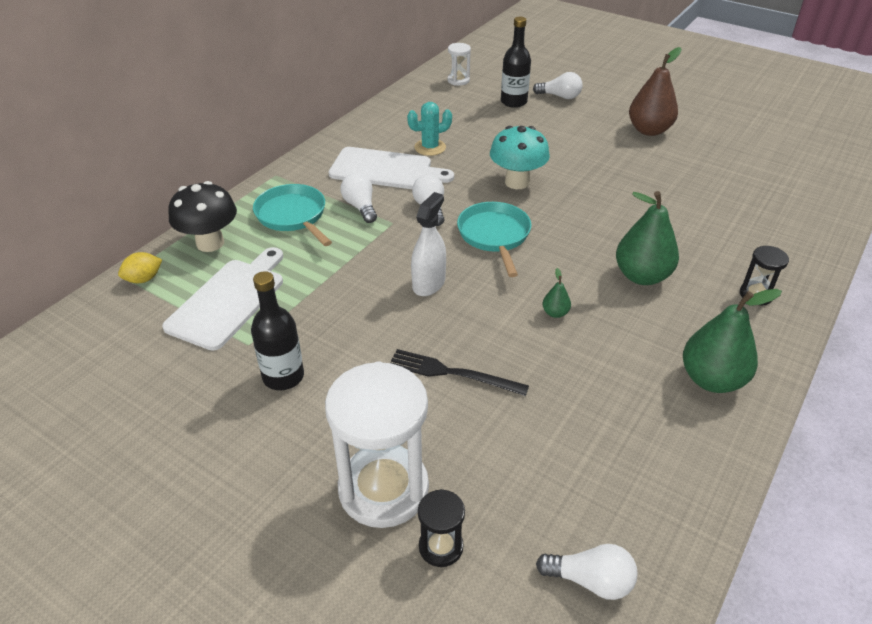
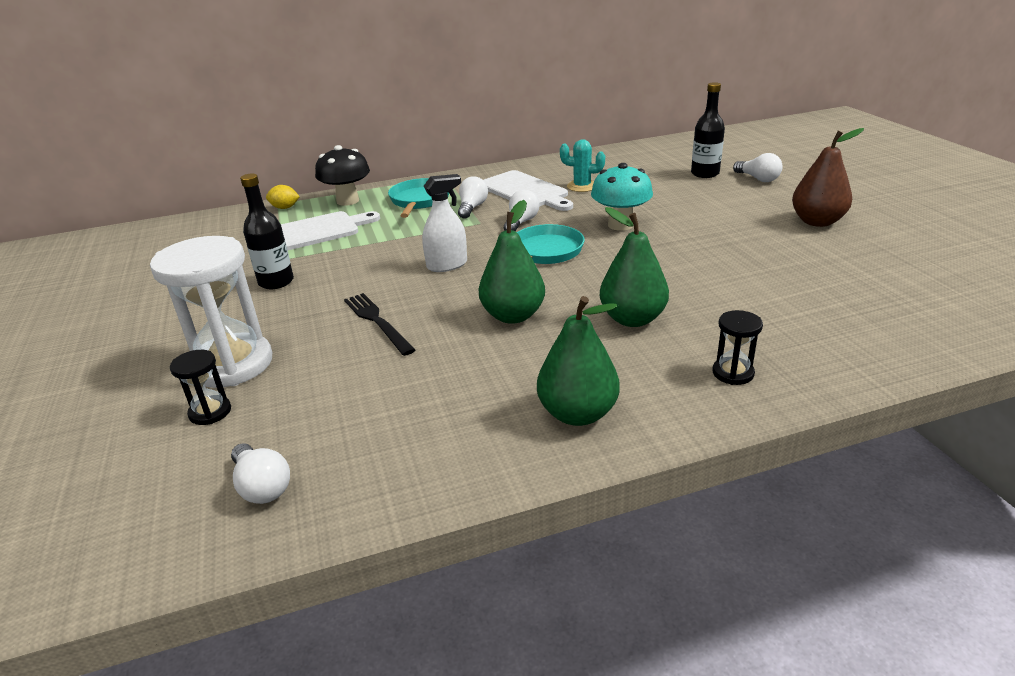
camera: 40 degrees right, 10 degrees down
(458, 80) = (676, 150): white hourglass -> none
(555, 313) = (513, 316): green pear -> green pear, size x2.25

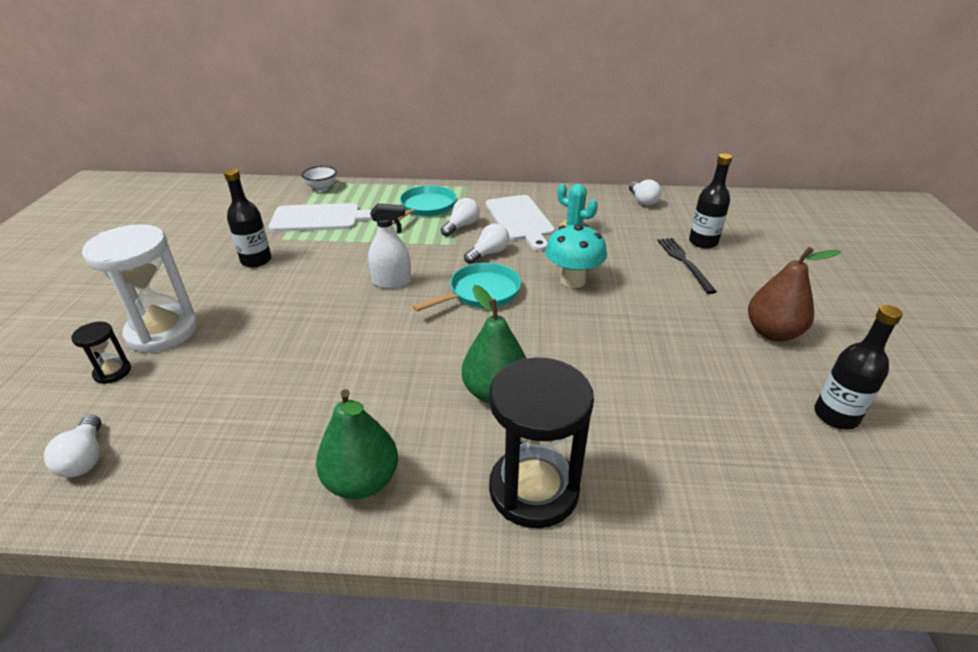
camera: 20 degrees right, 5 degrees up
(285, 208) = (322, 188): yellow lemon -> white bowl
(348, 201) = (372, 193): black mushroom -> none
(377, 321) = (292, 324): black fork -> black fork (684, 262)
(513, 316) = (399, 354): green pear -> none
(733, 373) = (533, 490): black hourglass -> black hourglass, size x2.16
(758, 179) = (753, 262): white light bulb -> white light bulb (642, 201)
(910, 262) = (835, 416): none -> black bottle

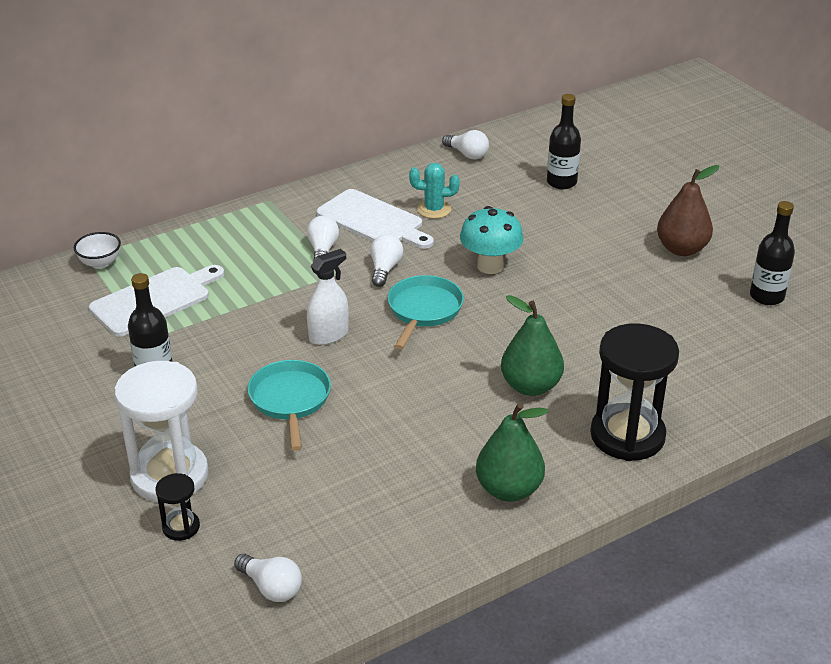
camera: 35 degrees left, 0 degrees up
(426, 207) = (257, 242): turquoise pan -> turquoise pan (290, 400)
(684, 262) = (564, 210): black fork -> none

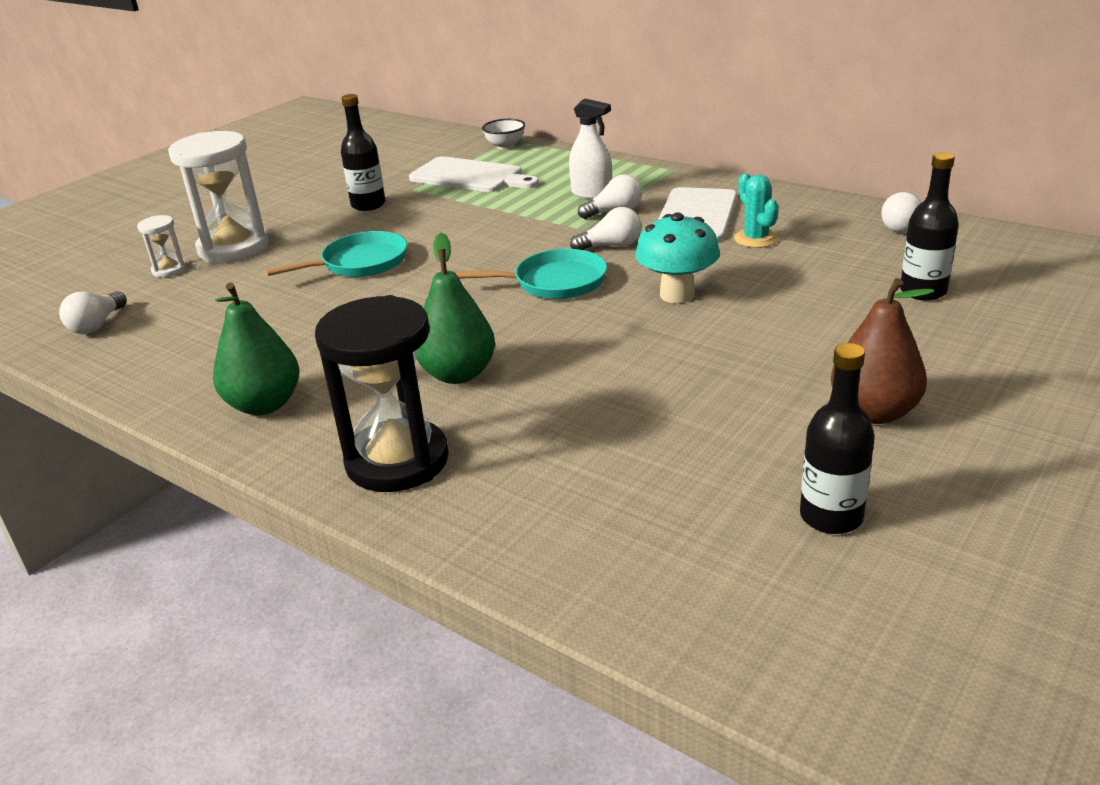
camera: 70 degrees right, 5 degrees down
(181, 527) = (169, 270): black hourglass -> white hourglass
(328, 335) = (473, 251): white spray bottle -> white spray bottle (591, 194)

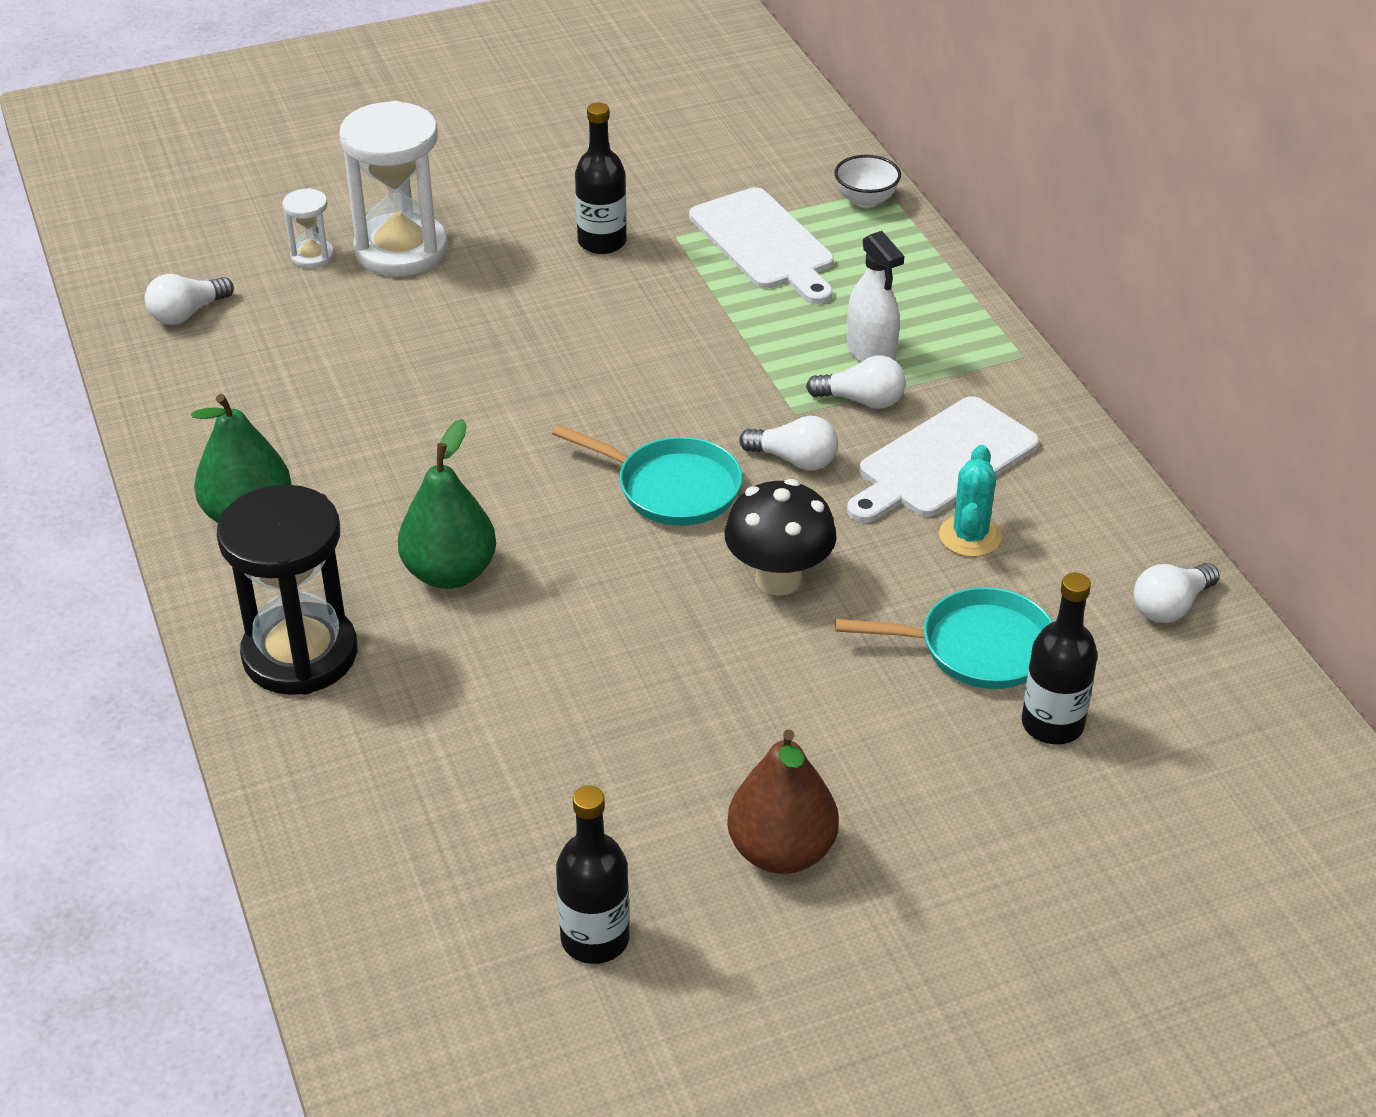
camera: 30 degrees right, 10 degrees up
(359, 263) = (504, 346): turquoise pan -> turquoise pan (976, 648)
(677, 295) = (778, 579): turquoise mushroom -> black mushroom

